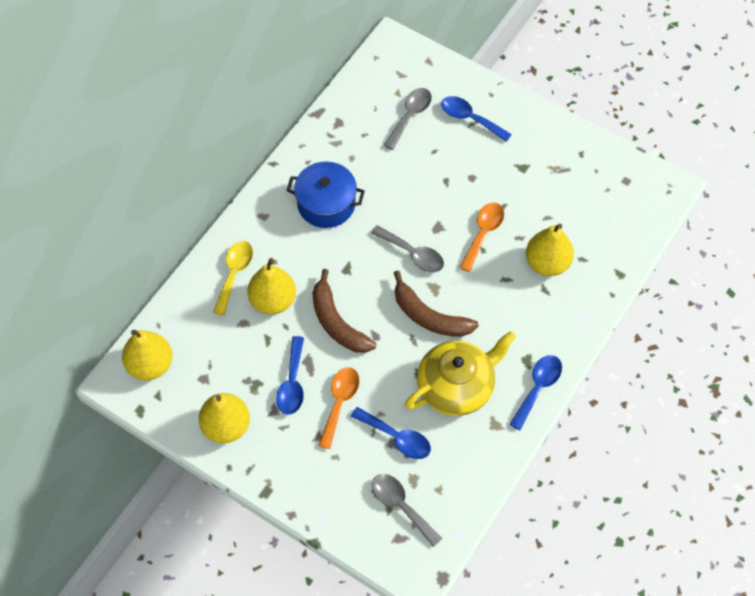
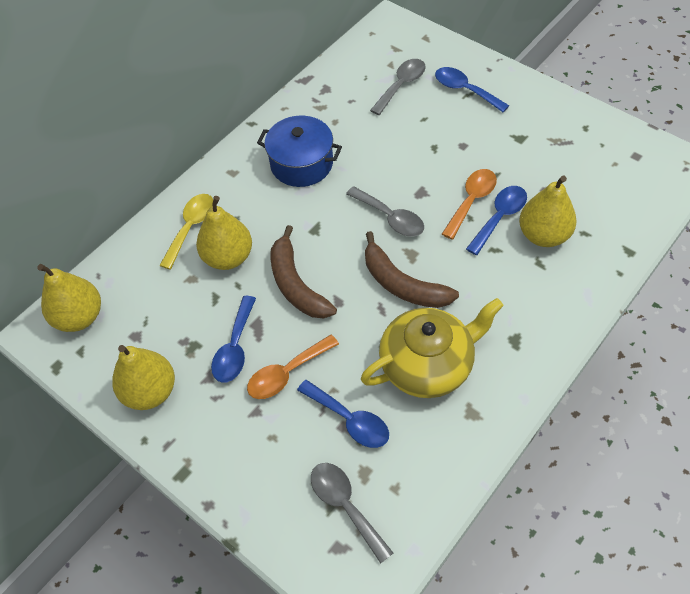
camera: 10 degrees right, 5 degrees down
(339, 402) = (286, 373): orange spoon -> orange spoon turned 150 degrees counterclockwise
(538, 388) = (527, 373): blue spoon -> blue spoon (499, 217)

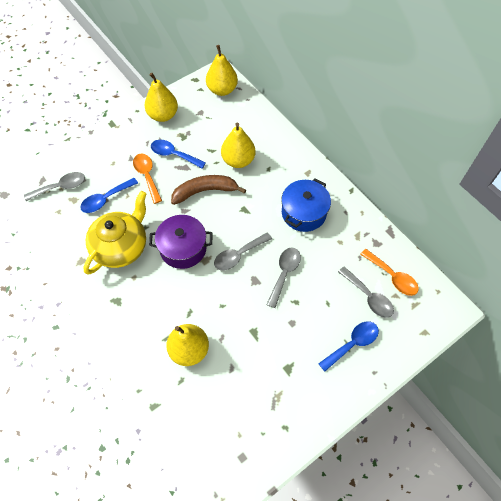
camera: 100 degrees right, 5 degrees up
(191, 227) = (268, 145): yellow spoon -> none
(400, 165) = (284, 273): none -> grey spoon
(402, 284) = (183, 248): brown banana -> purple pot
(428, 365) = (121, 247): yellow teapot -> yellow teapot turned 135 degrees counterclockwise
(471, 201) = (236, 311): orange spoon -> orange spoon (392, 277)
(499, 217) = (215, 325): blue spoon -> none

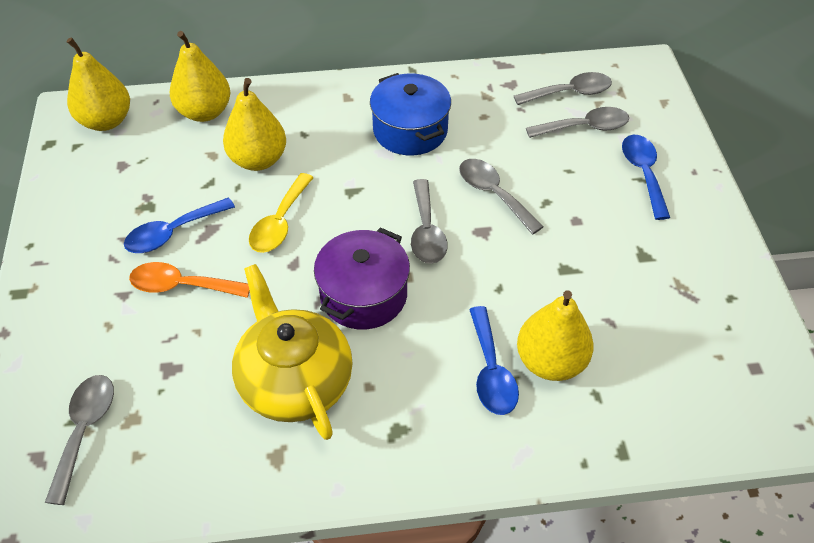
camera: 60 degrees left, 10 degrees down
(105, 199) = (177, 366): blue spoon -> blue spoon (491, 371)
(163, 115) = (78, 214): yellow pear -> yellow pear (205, 112)
(205, 191) = (280, 223): brown banana -> yellow spoon
(392, 277) = (570, 93): orange spoon -> grey spoon

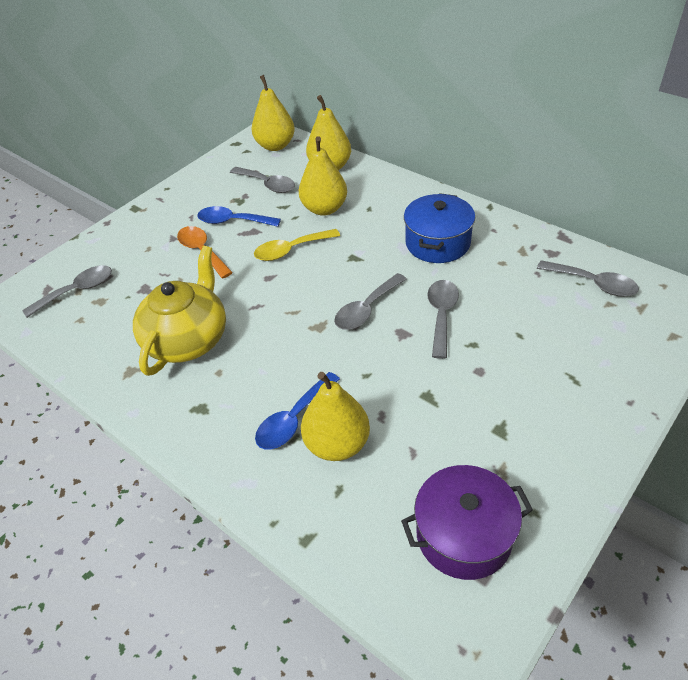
camera: 50 degrees right, 5 degrees down
(363, 295) = (282, 320): purple pot -> purple pot (464, 535)
(585, 127) = (573, 314): grey spoon -> grey spoon (268, 184)
(643, 173) = (580, 374): blue spoon -> none

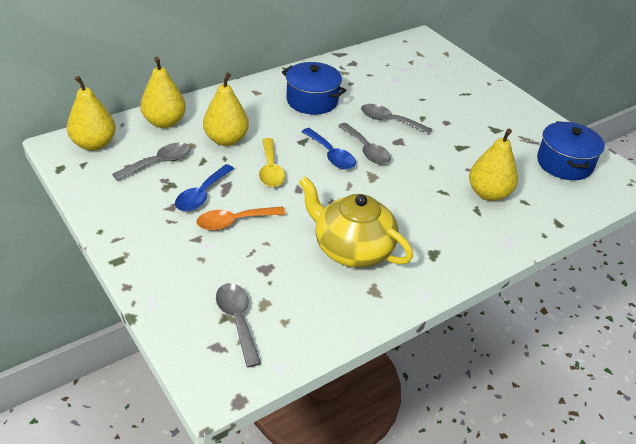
camera: 80 degrees left, 5 degrees down
(293, 419) = (461, 208): blue spoon -> blue spoon (331, 155)
(464, 535) = (564, 163): purple pot -> blue pot
(593, 284) = (391, 60): grey spoon -> none

